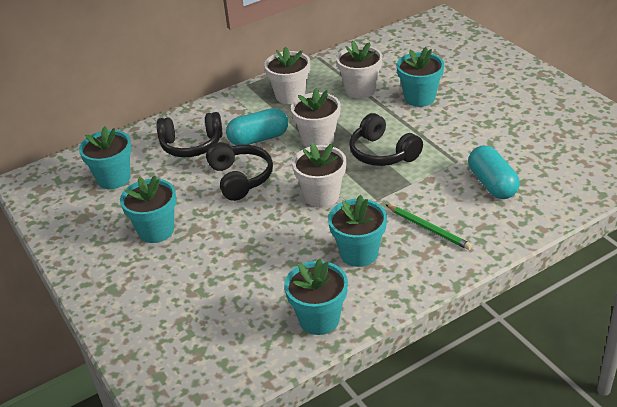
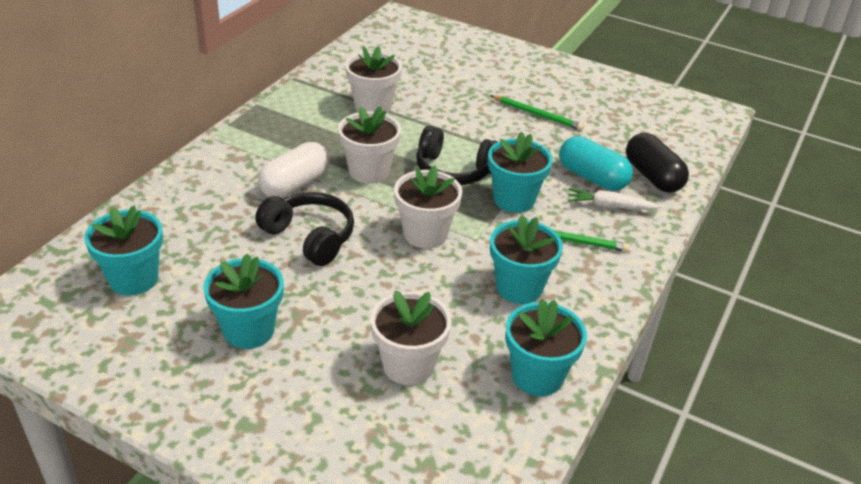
camera: 35 degrees left, 0 degrees up
(191, 145) = (212, 211): black headphones -> none
(259, 139) = (295, 185): turquoise capsule -> white capsule
(290, 95) = (294, 127): white flower pot -> white flower pot (408, 365)
(419, 98) = (445, 103): turquoise flower pot -> turquoise flower pot (514, 200)
(487, 211) = (610, 206): none -> white carrot
(489, 122) = (537, 115): none -> green pencil
(548, 195) = (652, 176): none -> black capsule

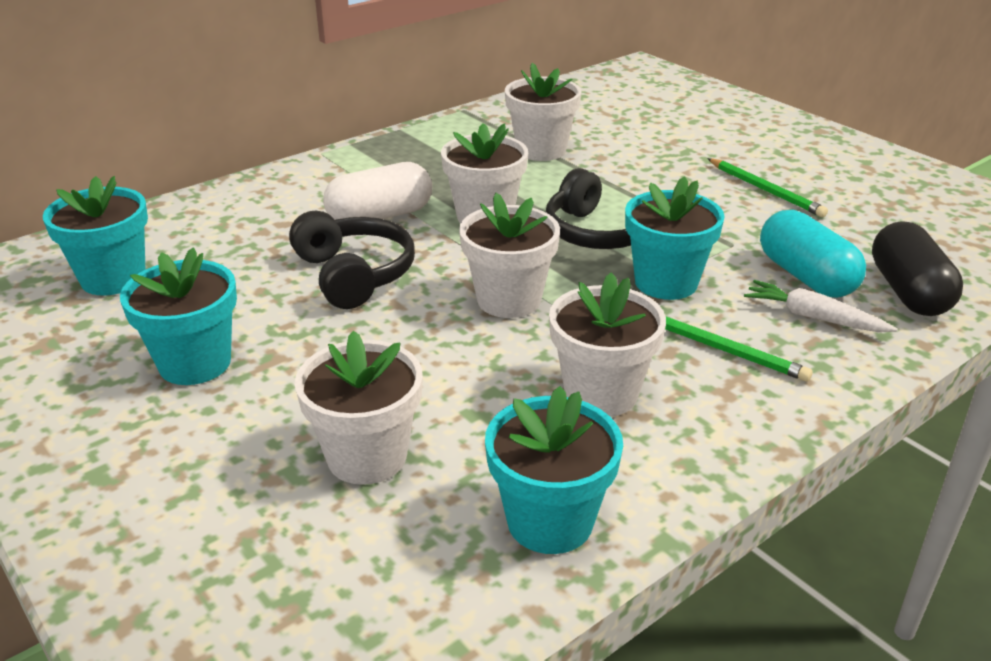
camera: 25 degrees right, 5 degrees down
(519, 287) = (601, 393): turquoise flower pot -> white flower pot

